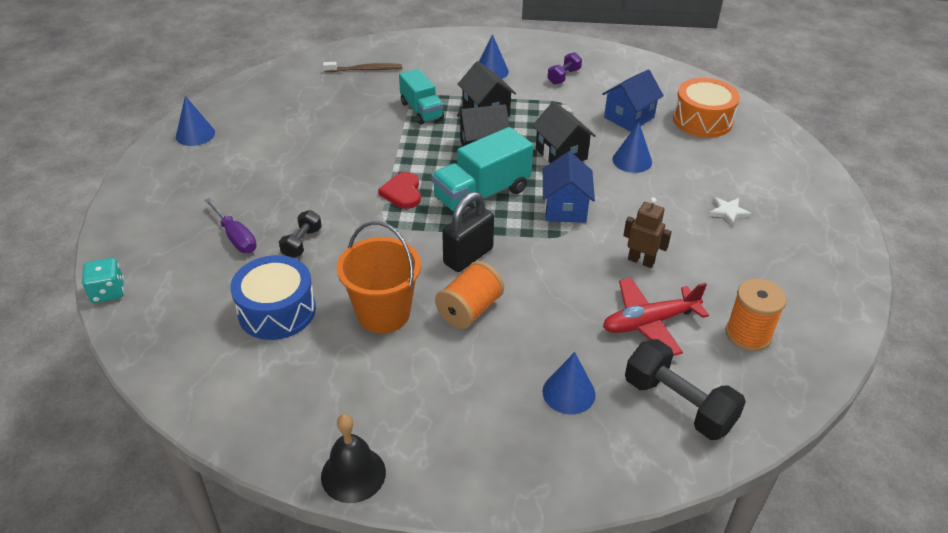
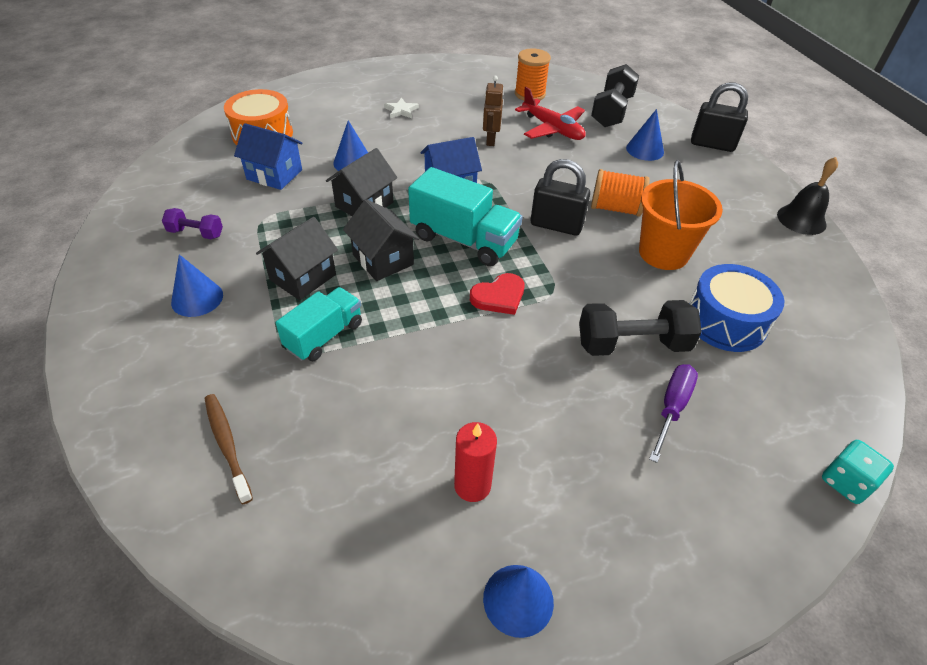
camera: 115 degrees left, 5 degrees up
(266, 138) = (472, 485): none -> red candle
(302, 243) = (632, 344): black dumbbell -> black dumbbell, size x1.78
(552, 479) = (712, 144): none -> black padlock

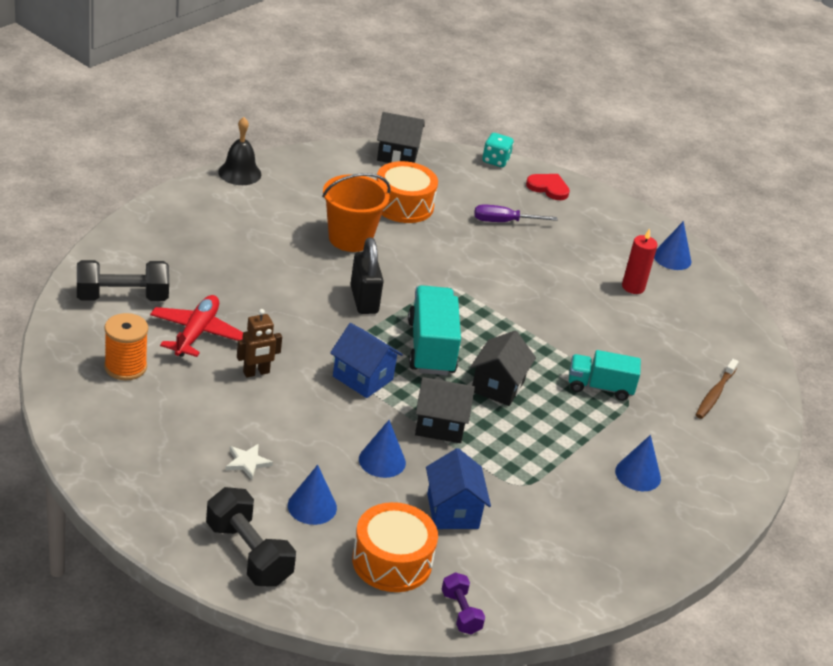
camera: 125 degrees left, 10 degrees down
(196, 233) = (578, 520): purple dumbbell -> purple dumbbell (460, 612)
(303, 277) = (560, 424): black house -> black house (397, 155)
(499, 296) = (478, 312): red heart -> red heart (548, 188)
(615, 208) = (309, 271): orange spool -> none
(632, 344) = (465, 243): black dumbbell -> black dumbbell (248, 553)
(645, 150) = (190, 265): blue cone -> blue cone (312, 506)
(712, 144) = (145, 224): black padlock -> none
(726, 321) = (403, 205): blue drum -> orange drum

